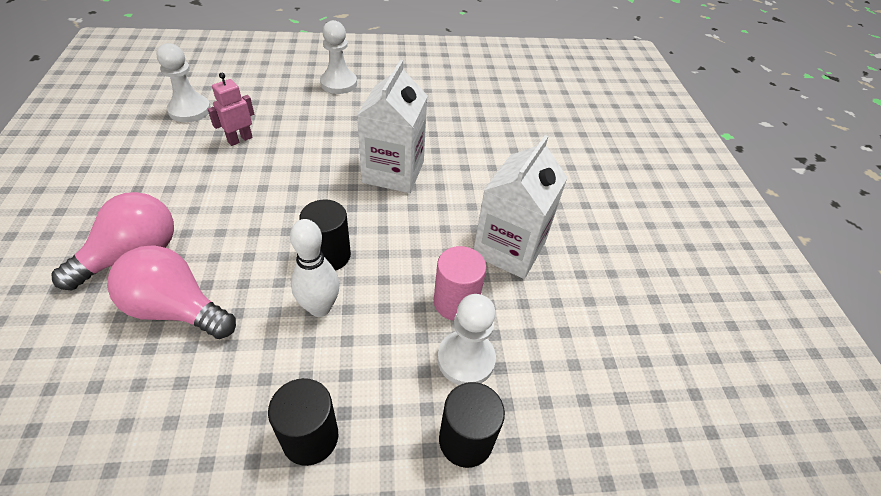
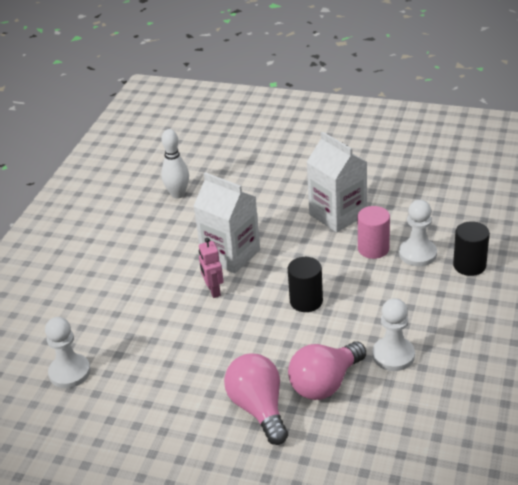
camera: 60 degrees left, 10 degrees down
(240, 139) = (137, 340): pink robot -> pink robot (213, 290)
(310, 437) = (448, 326): black cylinder -> none
(320, 307) = (352, 311): white bowling pin -> white bowling pin (178, 194)
(338, 83) = (85, 268): white pawn -> white pawn (393, 355)

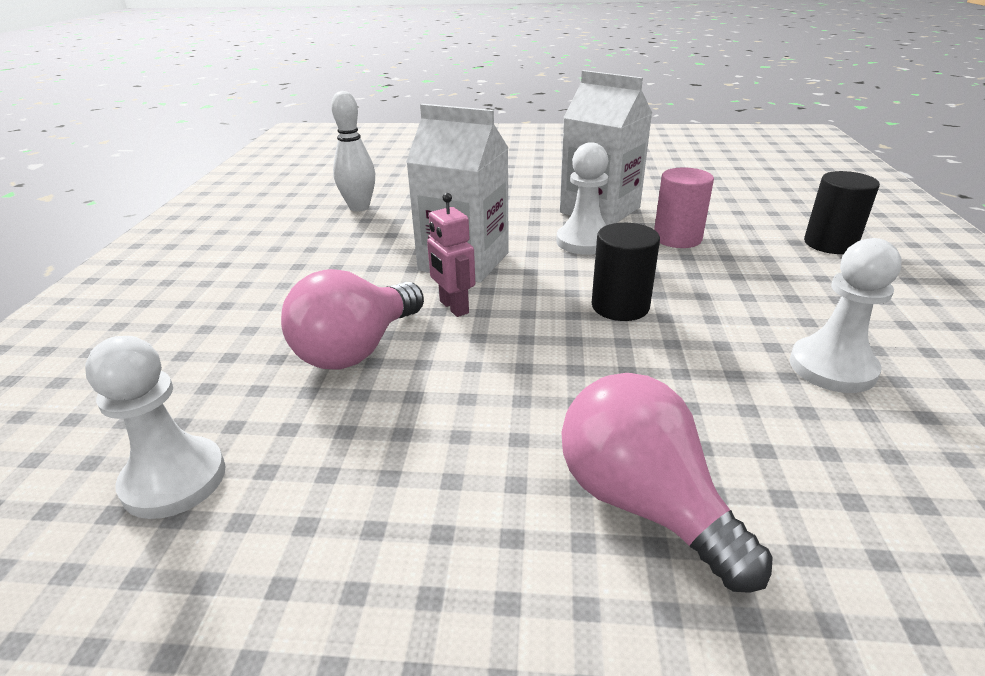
camera: 15 degrees left, 5 degrees down
(325, 383) = (748, 431): pink light bulb -> pink light bulb (357, 349)
(417, 254) = (745, 238): white pawn -> white pawn (584, 242)

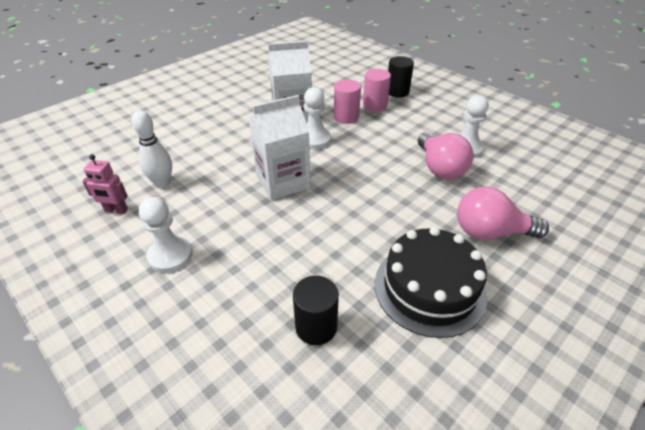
camera: 50 degrees left, 10 degrees up
(174, 480) = (360, 360): white pawn -> white pawn (170, 255)
(357, 349) = (319, 255): pink light bulb -> pink light bulb (440, 168)
(395, 486) = (429, 288): none -> black cake
(453, 307) = (321, 207): pink robot -> pink robot (116, 210)
(620, 306) = (377, 164): black cylinder -> black cylinder (316, 327)
(752, 244) = (375, 105): none -> pink cylinder

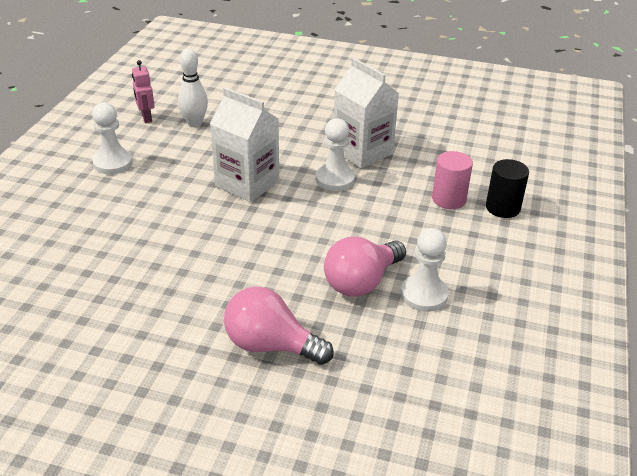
camera: 60 degrees right, 5 degrees down
(316, 327) = (77, 261): black cylinder -> none
(346, 117) = (400, 186): pink cylinder -> none
(429, 288) = (157, 317): black cake -> none
(490, 232) = (271, 345): pink light bulb -> pink light bulb turned 45 degrees counterclockwise

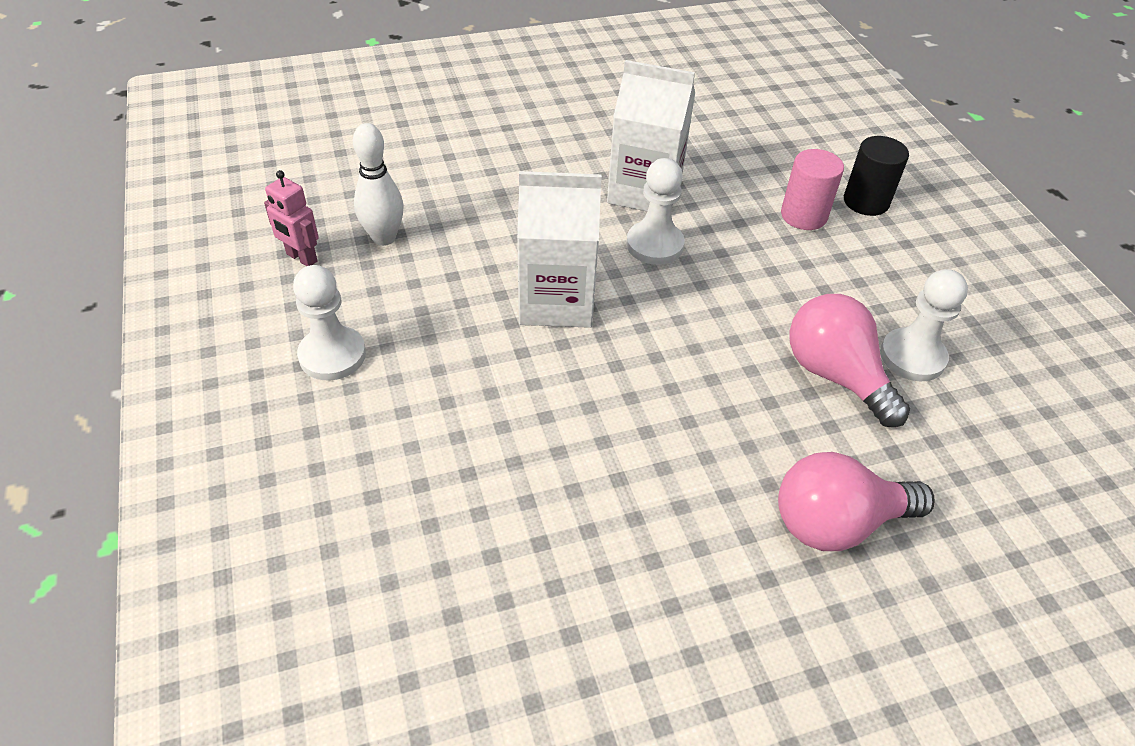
camera: 35 degrees left, 10 degrees up
(361, 282) = (835, 375): pink light bulb -> pink light bulb turned 135 degrees clockwise

